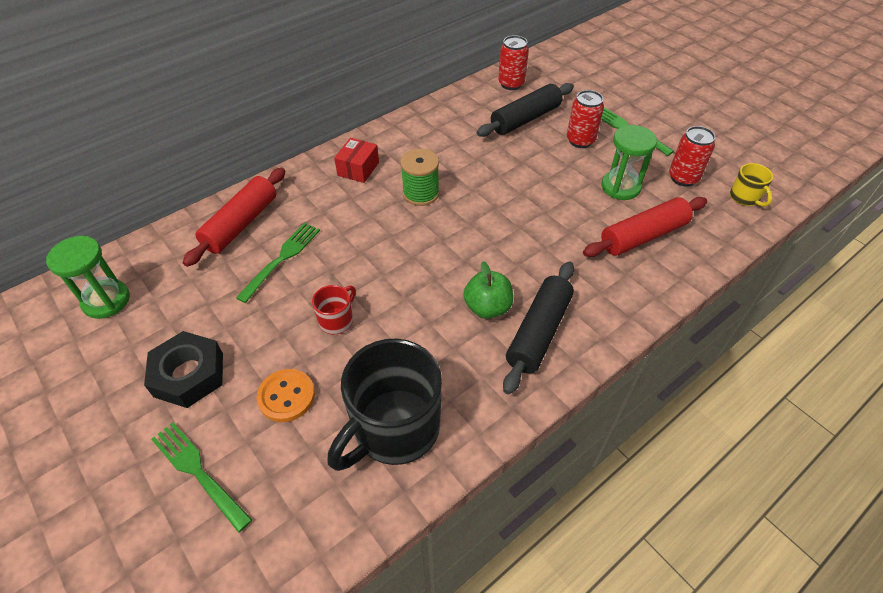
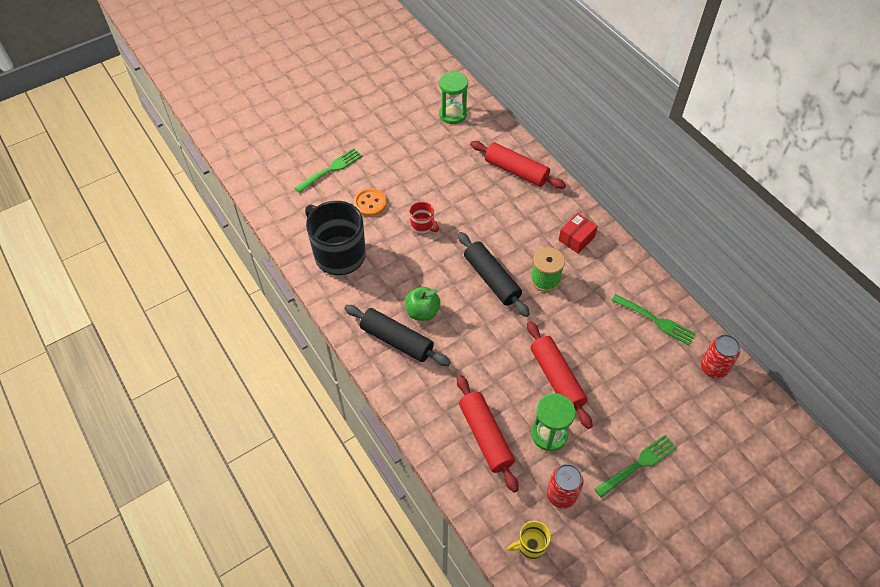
camera: 95 degrees right, 5 degrees up
(189, 374) = (392, 158): black nut -> none
(281, 259) = (479, 195): green fork -> green fork (655, 320)
(358, 169) = (576, 238): red box -> red box turned 75 degrees counterclockwise
(525, 119) = (651, 372): black rolling pin -> black rolling pin (491, 279)
(552, 182) = (556, 378): none -> red rolling pin
(580, 140) = (618, 414): red can -> none

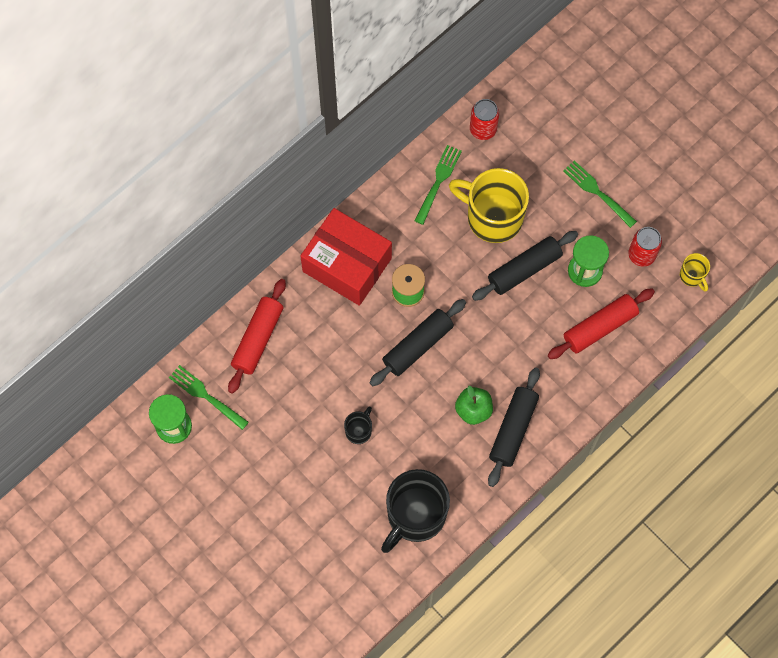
camera: 100 degrees left, 15 degrees up
(330, 170) = (290, 556): green fork -> green fork (207, 396)
(370, 203) = (335, 497): orange button -> none
(422, 226) = (359, 430): red mug -> black mug
(556, 378) = (524, 269): red rolling pin -> black rolling pin
(576, 238) = (347, 264): red box -> red box, size x2.19
(615, 360) = (492, 217): none -> yellow mug

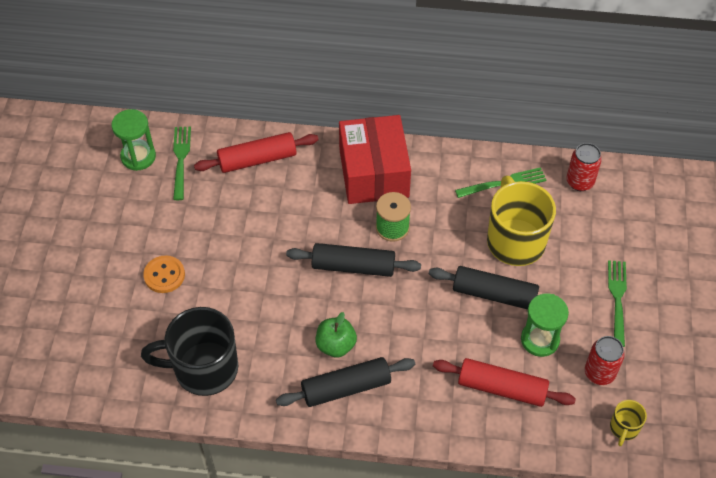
camera: 50 degrees right, 15 degrees down
(308, 486) = (164, 275): none -> orange button
(359, 430) = (243, 277): black mug -> none

